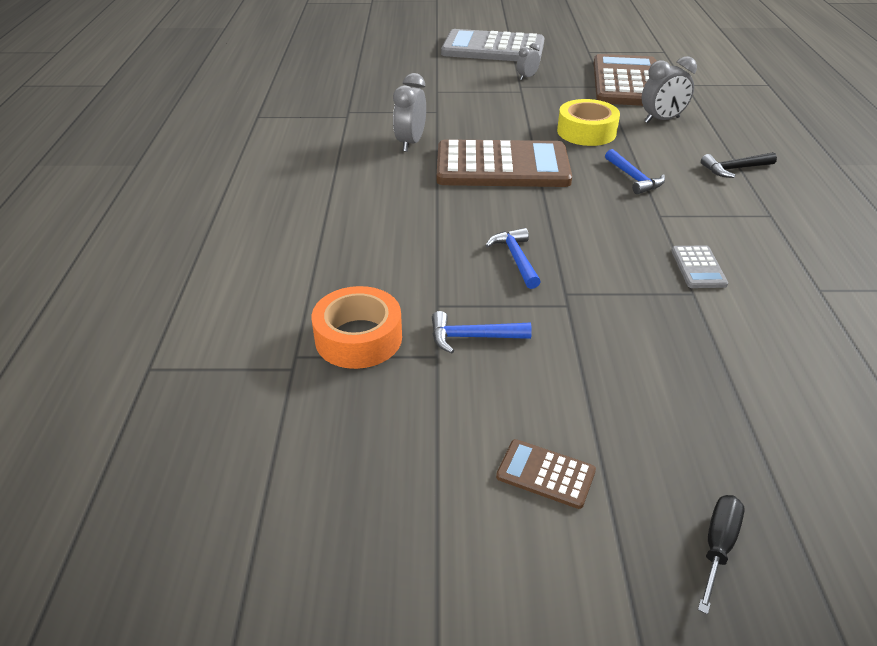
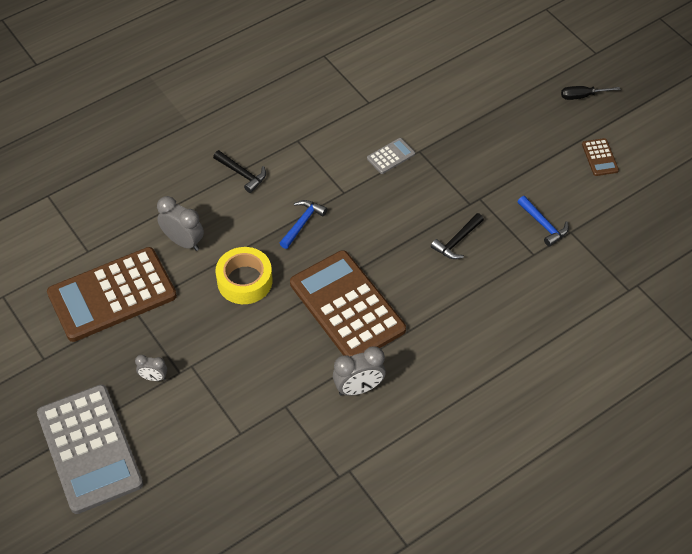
camera: 125 degrees left, 15 degrees up
(358, 338) = (591, 272): orange tape -> none
(516, 259) = (457, 241): blue hammer -> black hammer

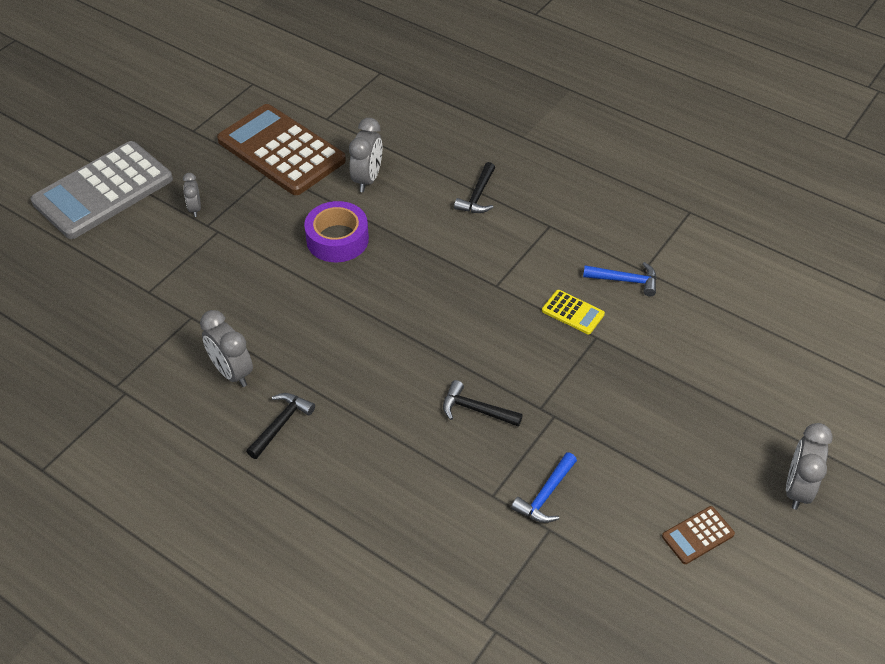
camera: 70 degrees right, 5 degrees down
(244, 281) = (337, 239): yellow tape -> purple tape
(302, 223) = (435, 262): blue hammer -> blue hammer (625, 280)
(347, 307) = (337, 332): brown calculator -> none
(391, 156) = (573, 312): grey calculator -> yellow calculator
(424, 366) = (281, 424): none -> black hammer
(582, 96) = (797, 488): black screwdriver -> grey clock

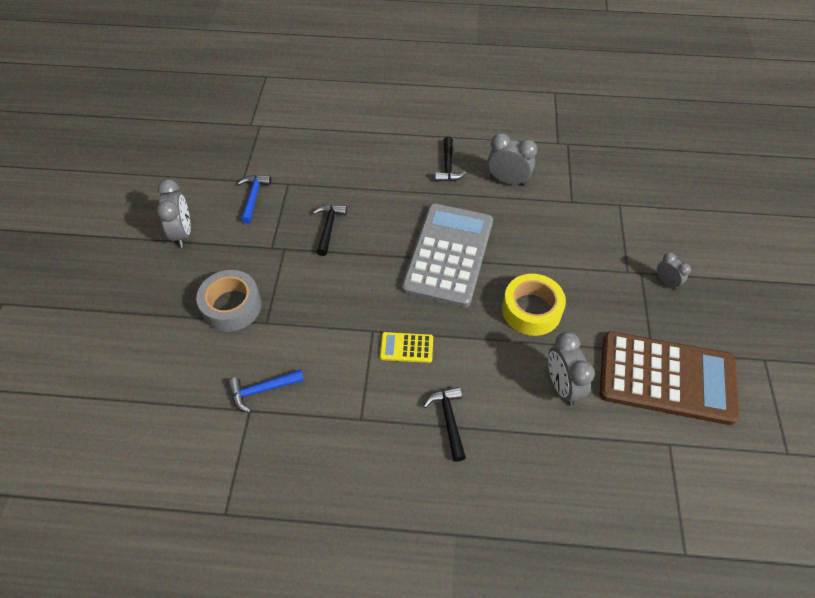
camera: 150 degrees right, 5 degrees up
(103, 191) = (750, 262): grey calculator -> grey calculator (448, 255)
(337, 239) = (531, 310): purple tape -> yellow tape
(476, 410) = (329, 228): black hammer -> black hammer turned 75 degrees counterclockwise
(573, 312) = (295, 335): yellow calculator -> yellow calculator (406, 348)
(625, 368) = (231, 306): none -> grey tape
(698, 535) = (144, 215): brown calculator -> none
(797, 488) = (76, 272): grey clock -> grey clock (183, 233)

